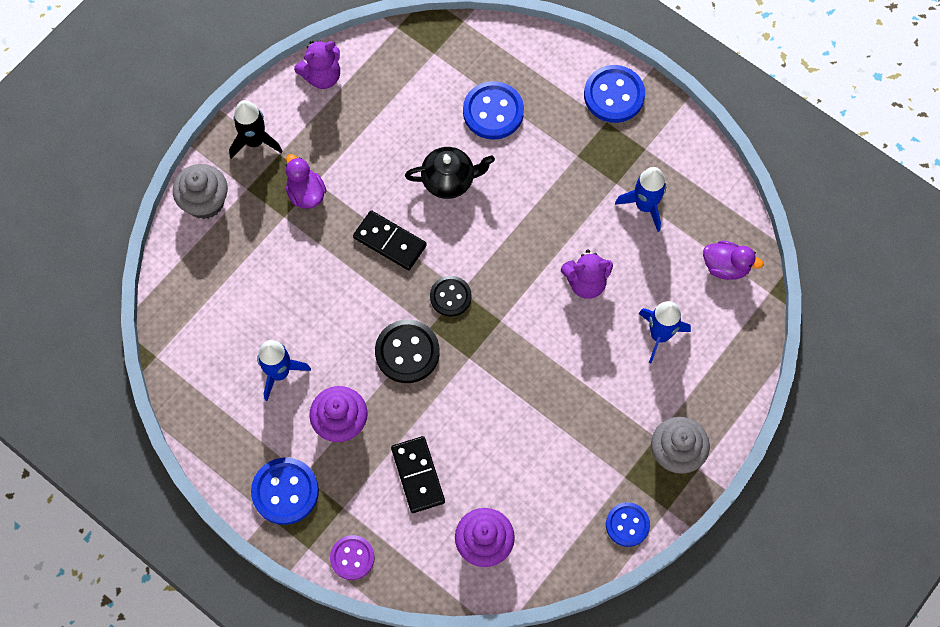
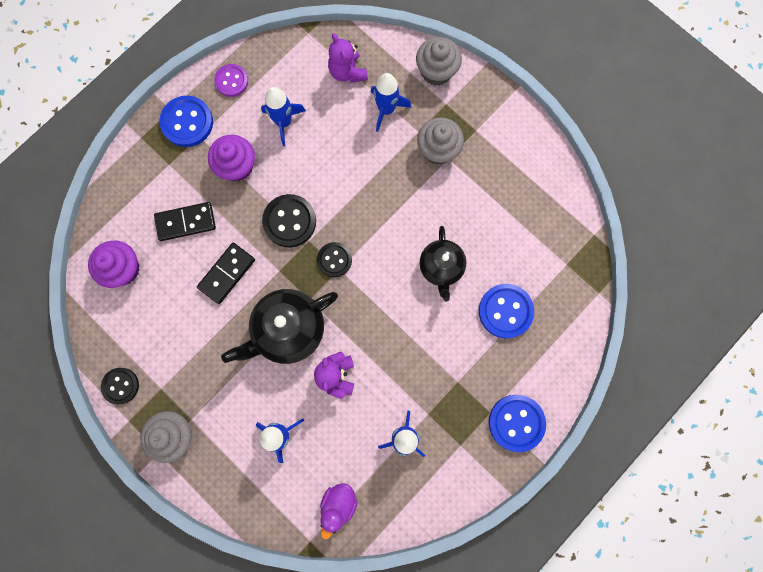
camera: 95 degrees right, 10 degrees up
(255, 141) = (488, 111): black rocket -> none
(257, 255) = (386, 109): none -> blue rocket
(306, 193) = (438, 150): purple duck -> grey cupcake
(322, 76) = (548, 168): purple teddy bear -> purple teddy bear (347, 72)
(352, 558) = (128, 168): purple button -> purple button (231, 81)
(390, 241) = (388, 214): black domino -> black domino (227, 274)
(539, 340) = (288, 330): none -> black teapot
(627, 525) = (120, 386): blue button -> black button

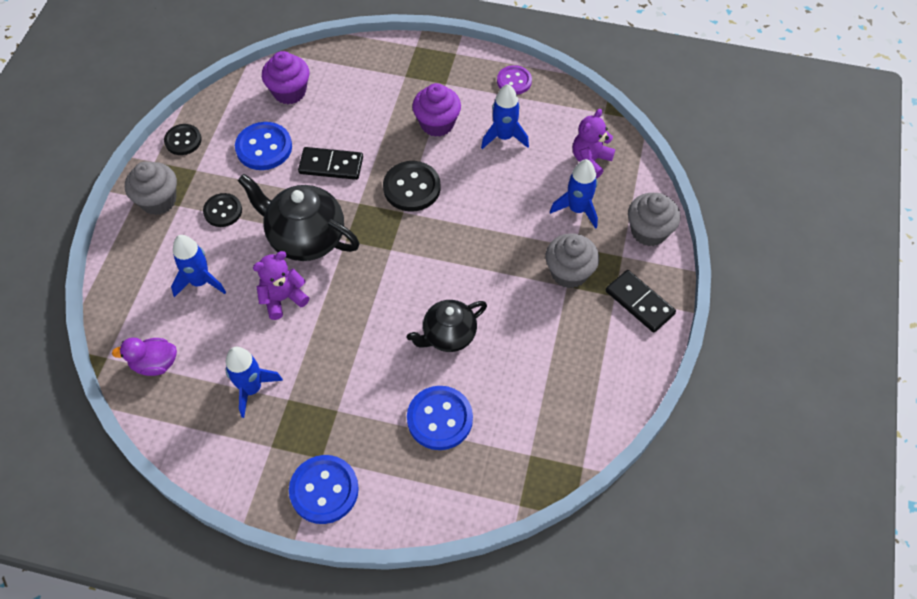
camera: 60 degrees right, 20 degrees down
(186, 222) = (360, 113): black domino -> black domino (639, 302)
(187, 122) = (452, 70): blue button -> blue button (264, 148)
(334, 260) = (397, 241): black button -> black button (223, 211)

